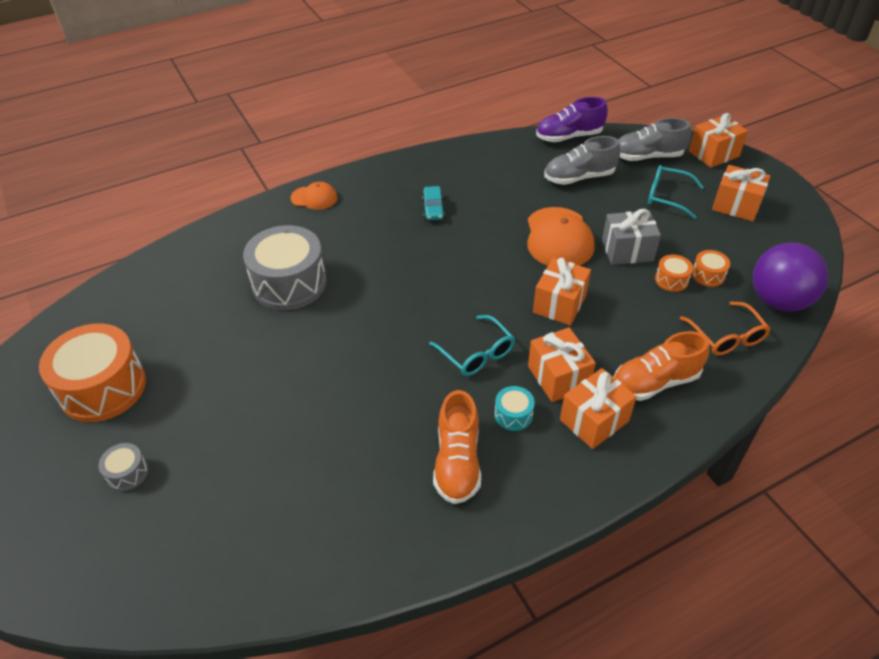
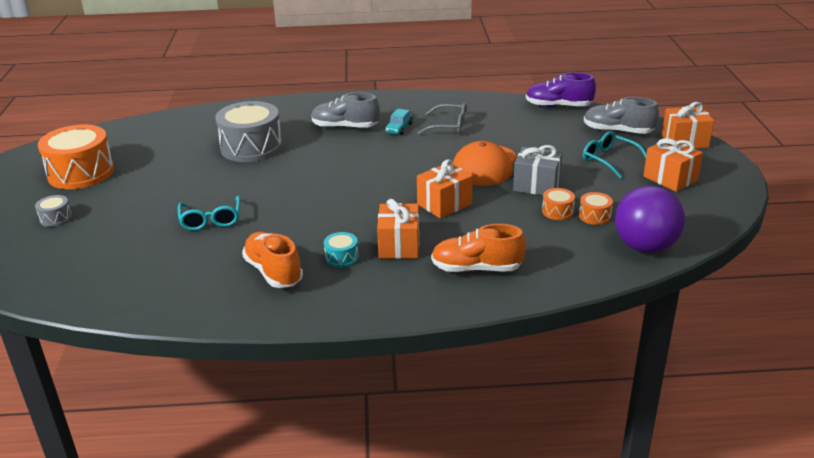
camera: 25 degrees right, 15 degrees down
(314, 198) = (315, 104): orange cap -> none
(457, 462) = (273, 272): orange shoe -> orange shoe turned 120 degrees clockwise
(476, 353) = (349, 217): turquoise glasses -> turquoise glasses (211, 220)
(483, 192) = (449, 126): none -> grey glasses
(579, 177) = (541, 133): grey shoe -> grey shoe (345, 127)
(594, 420) = (402, 277): orange gift -> none
(726, 337) = (570, 257): orange glasses -> none

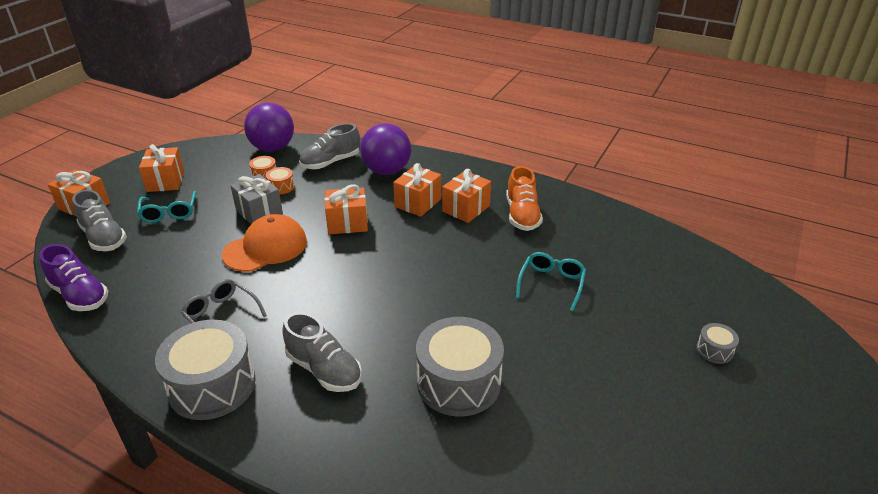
camera: 150 degrees left, 5 degrees up
(81, 173) = (692, 428): orange drum -> none
(341, 257) = (466, 208): turquoise drum -> orange gift
(399, 128) = (271, 338): turquoise car -> none
(403, 104) = (212, 385): none -> grey drum
(476, 268) = (386, 171): orange shoe -> purple ball
(553, 254) = (330, 162): none -> grey shoe

